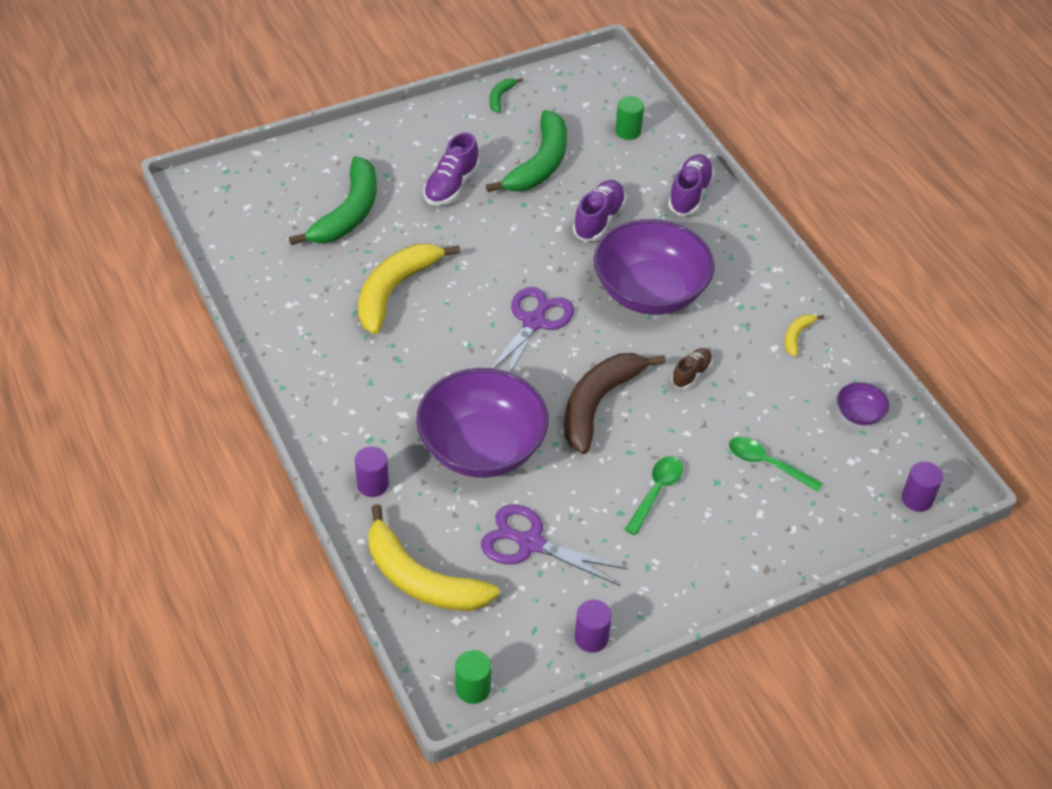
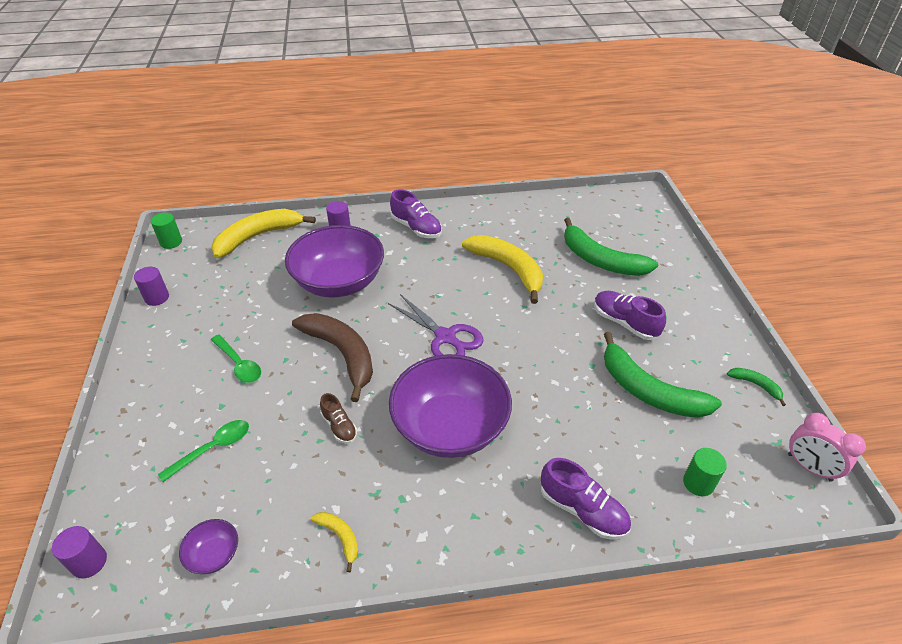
camera: 110 degrees right, 5 degrees down
(530, 543) = (247, 287): purple scissors -> none
(580, 72) = (809, 467): none -> pink clock
(599, 220) = (559, 415): purple shoe -> purple shoe (416, 228)

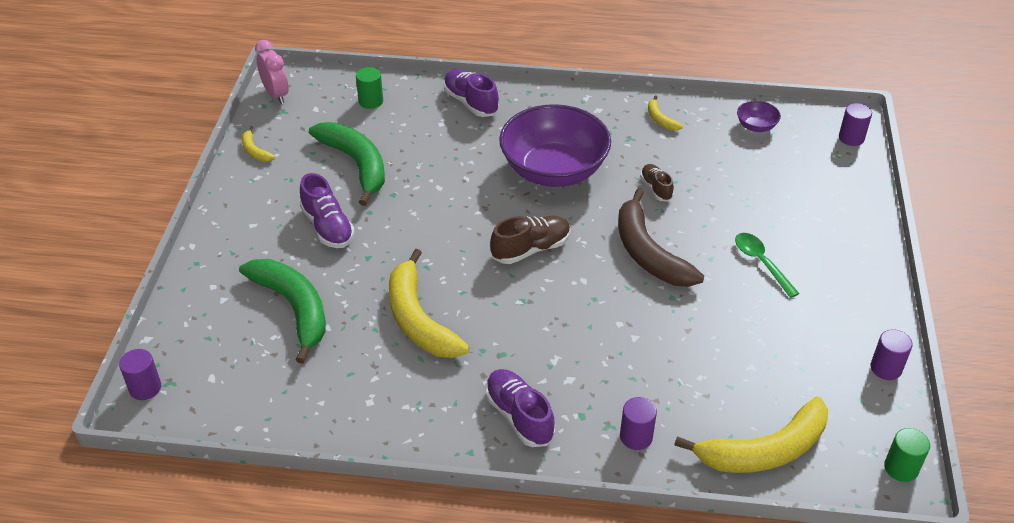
camera: 165 degrees left, 0 degrees up
(213, 448) = (772, 192): green spoon -> none
(339, 282) = (645, 344): purple bowl -> none
(445, 337) = (531, 249): purple scissors -> brown shoe
(650, 204) = (145, 388): none -> purple cylinder
(755, 385) = (255, 151): green banana -> yellow banana

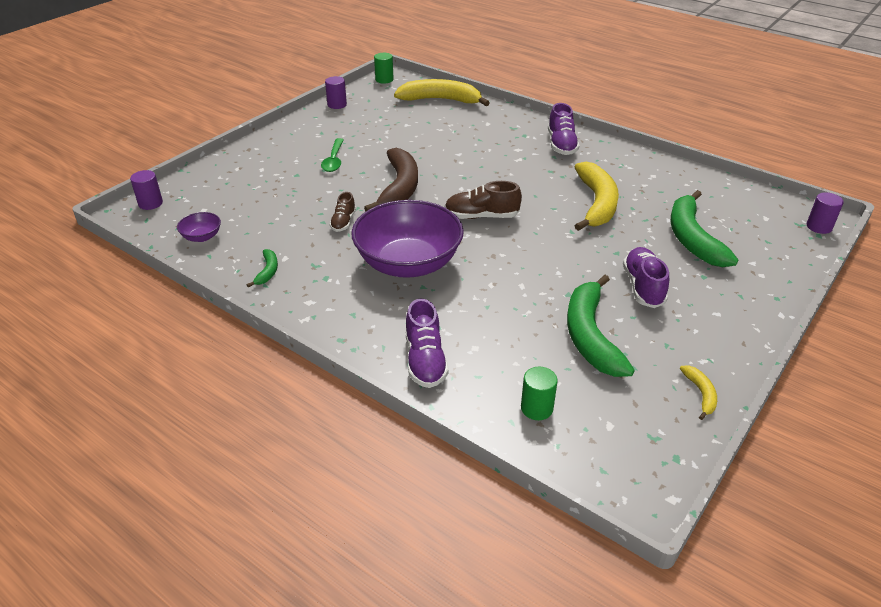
camera: 150 degrees left, 5 degrees down
(276, 95) = (655, 470): pink clock -> none
(636, 437) = (502, 121): purple cylinder -> none
(660, 119) = (267, 271): yellow banana -> green banana

